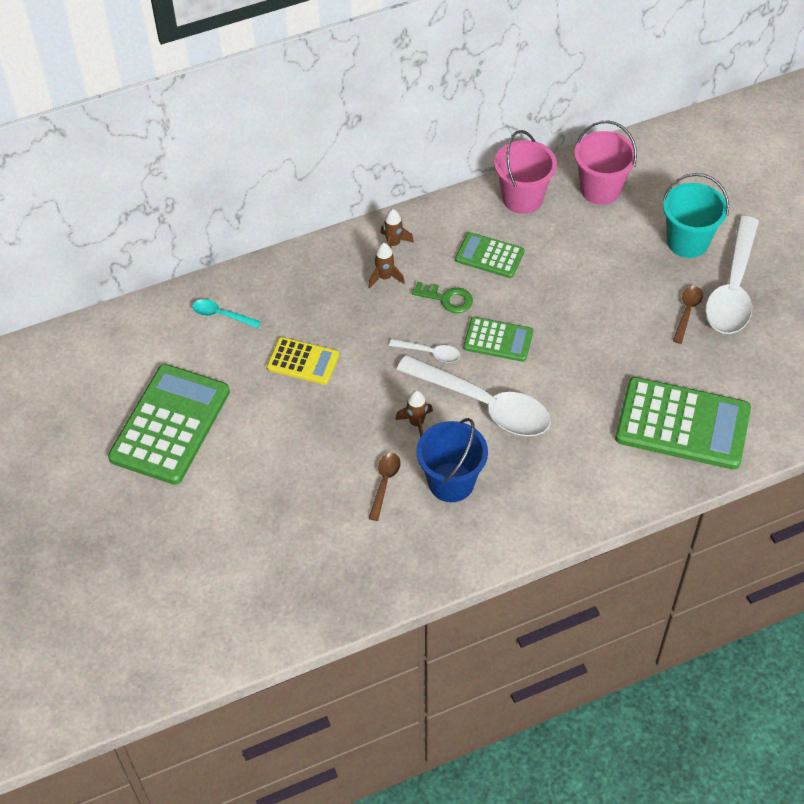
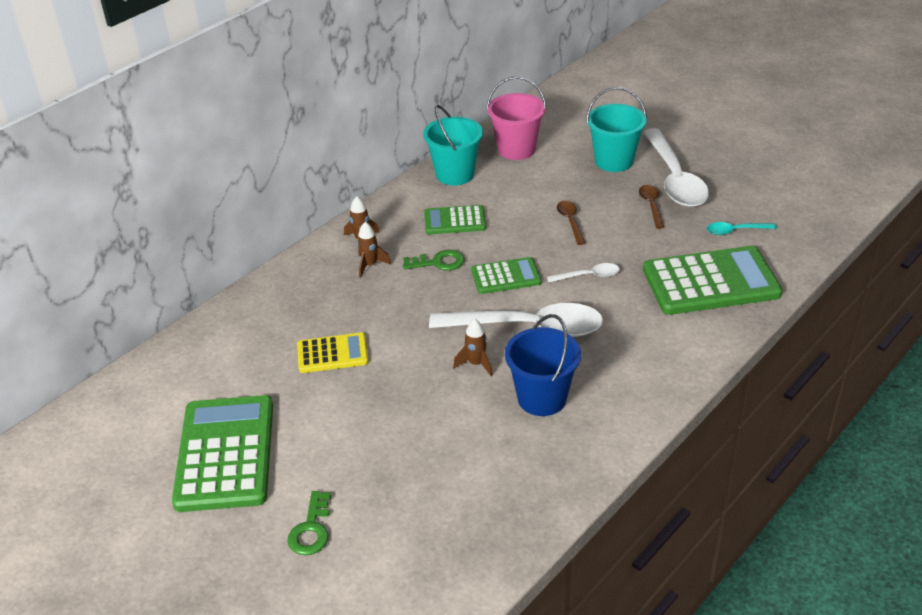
camera: 25 degrees left, 15 degrees down
(201, 524) = (311, 529): none -> green key
(221, 315) = (226, 345): turquoise spoon -> turquoise spoon (735, 231)
(384, 483) = (479, 422): brown spoon -> brown spoon (570, 222)
(429, 353) = (450, 306): white spoon -> white spoon (588, 276)
(522, 198) = (455, 174): pink bucket -> turquoise bucket

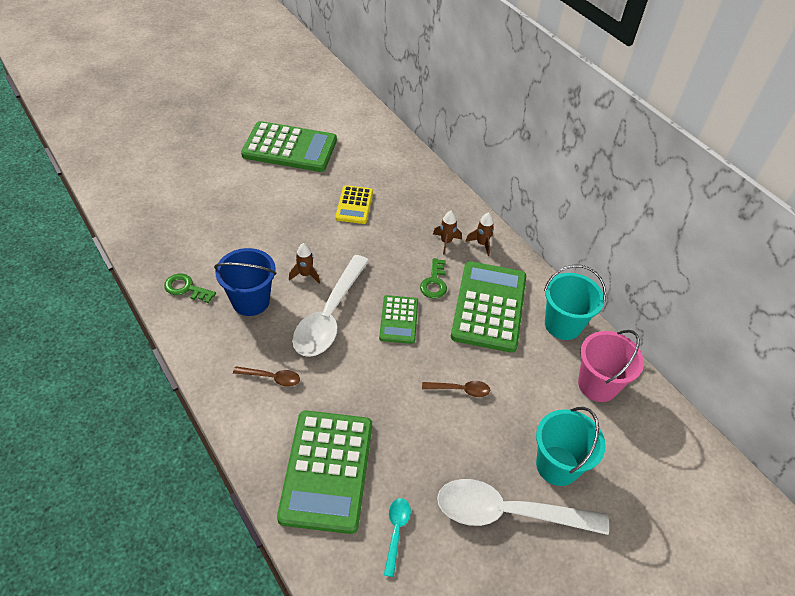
camera: 100 degrees right, 10 degrees up
(311, 529) = (210, 172): green key -> green key (186, 288)
(454, 221) = (489, 306): green calculator -> green calculator, size x1.86
(588, 276) = (376, 376): white spoon -> none
(651, 206) = (465, 469): brown spoon -> brown spoon (271, 378)

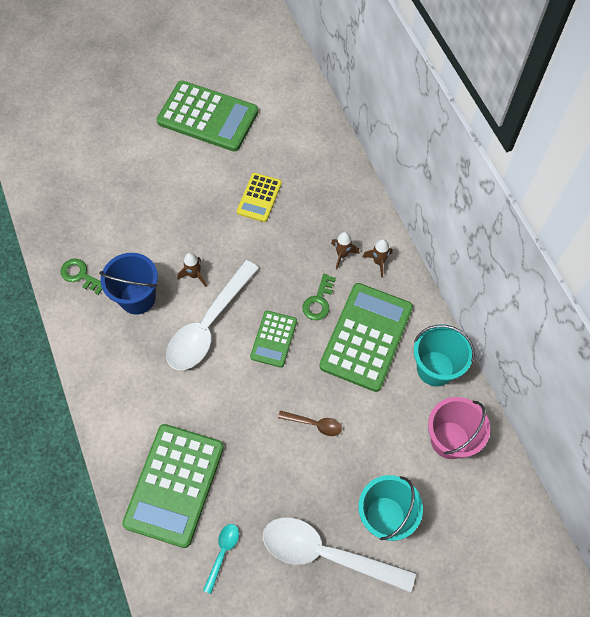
camera: 15 degrees right, 15 degrees up
(271, 378) = (142, 384): brown spoon -> none

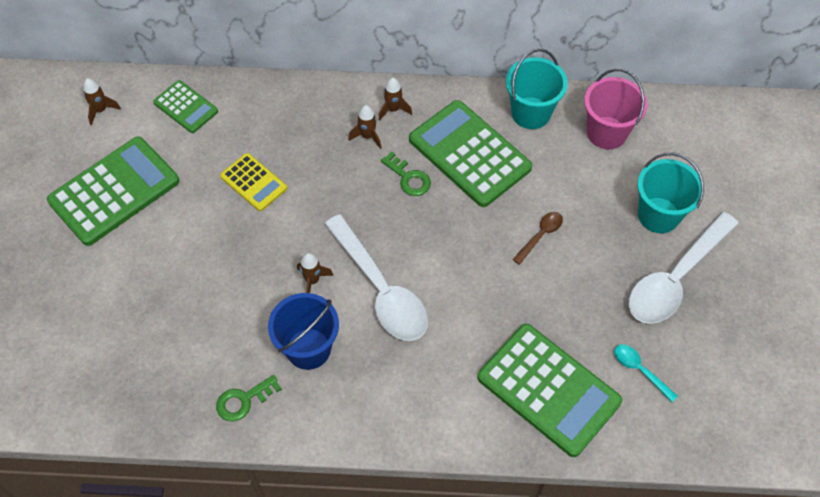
camera: 65 degrees left, 5 degrees down
(270, 74) = (101, 110): none -> brown rocket
(274, 339) = (430, 234): green calculator -> green calculator (186, 107)

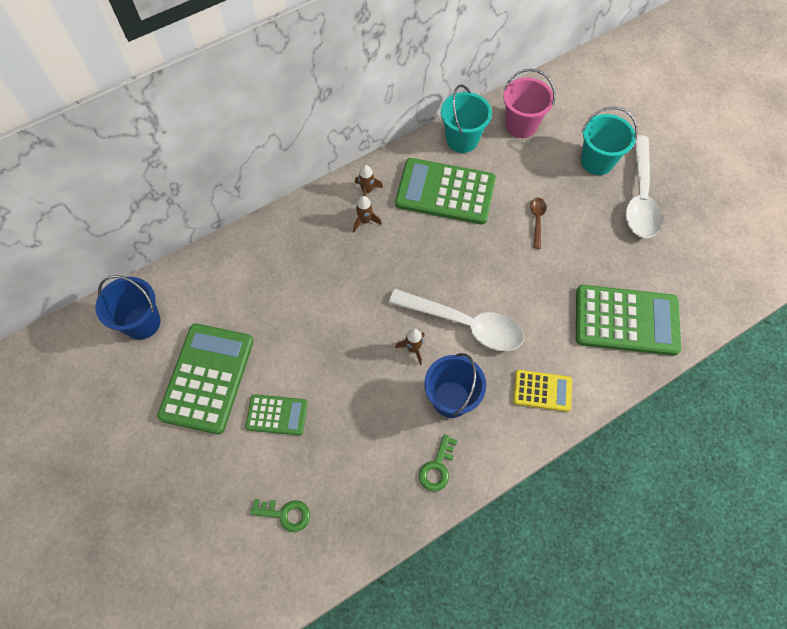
camera: 35 degrees left, 5 degrees up
(101, 110) = (142, 322): brown rocket -> blue bucket
(186, 107) = (210, 279): green calculator -> green calculator (277, 415)
(253, 182) = (310, 304): yellow calculator -> yellow calculator (542, 390)
(409, 178) = (418, 234): green key -> green key (285, 514)
(640, 370) = (668, 271): turquoise spoon -> none

